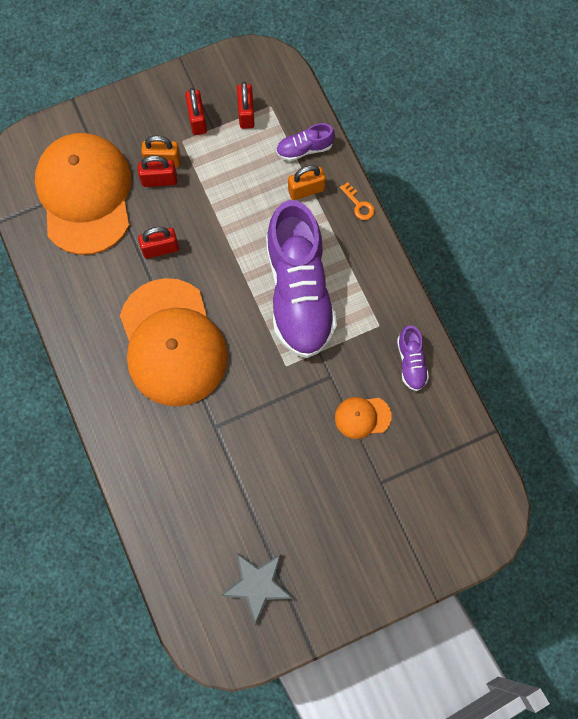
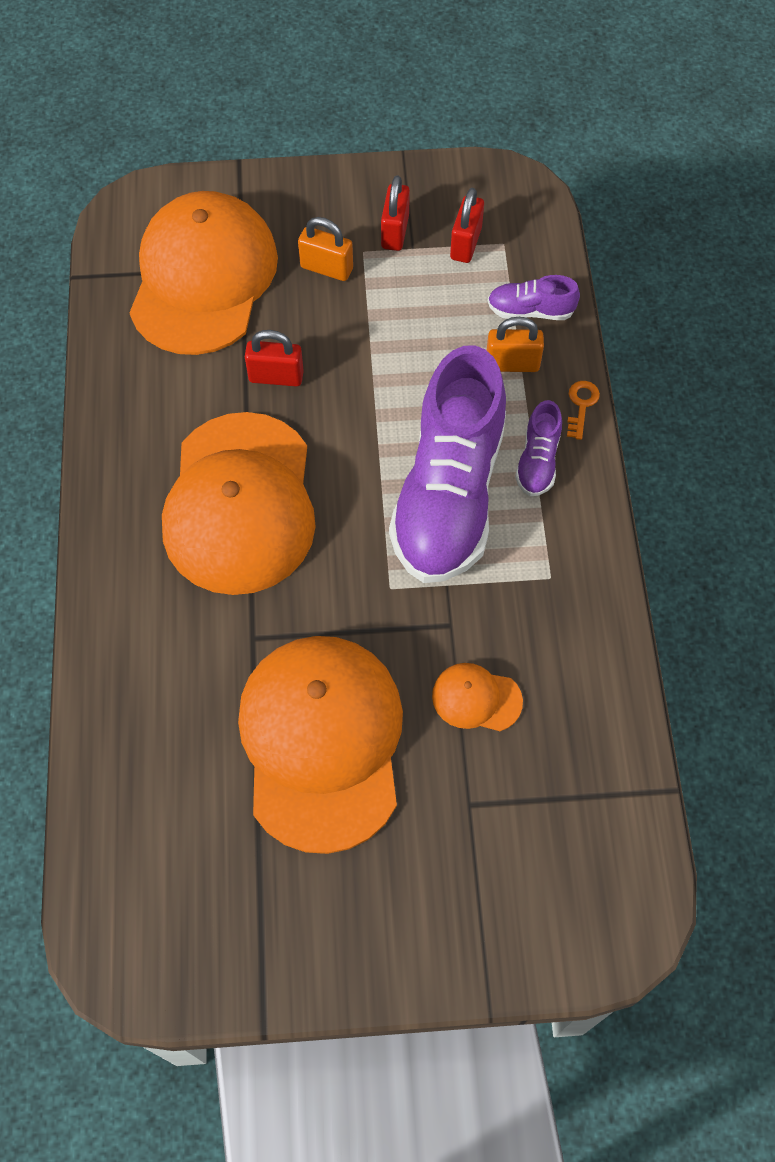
camera: 20 degrees right, 10 degrees down
(159, 180) = (311, 290): red padlock -> none
(257, 585) = (220, 889): grey star -> none
(282, 476) = (322, 741): none -> orange cap
(359, 204) = (581, 405): orange key -> orange key turned 150 degrees counterclockwise
(411, 362) = (580, 645): purple shoe -> purple shoe (537, 461)

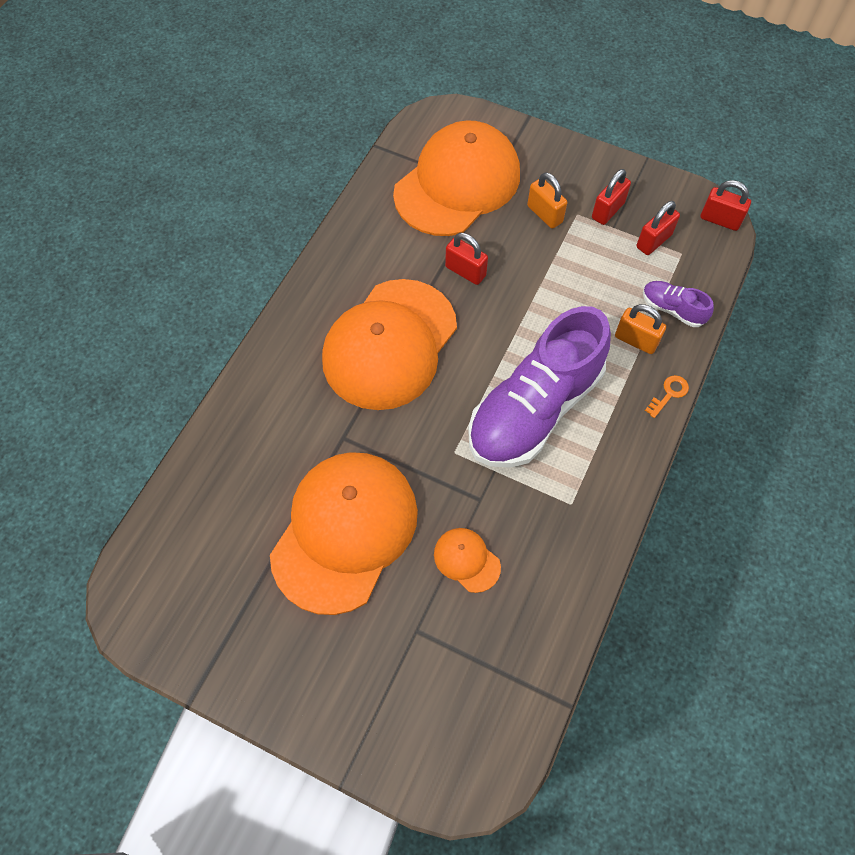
camera: 30 degrees right, 0 degrees up
(522, 187) = (720, 220): none -> red padlock
(537, 461) = (612, 417): purple shoe -> none

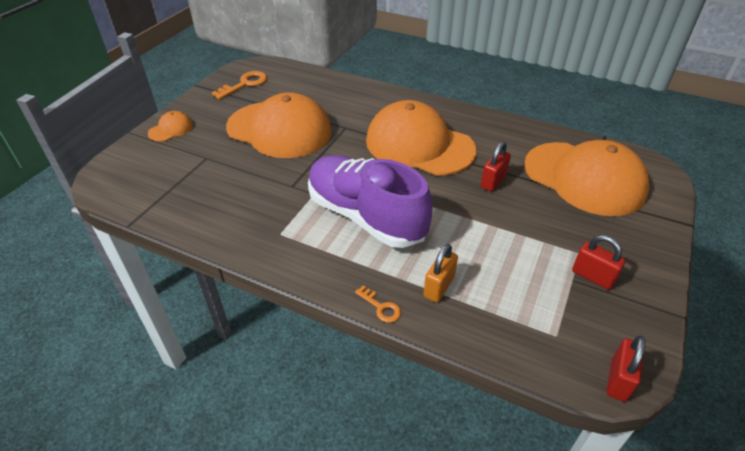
camera: 90 degrees right, 20 degrees down
(197, 609) = (245, 84): none -> orange key
(466, 560) = (248, 179): orange cap -> orange cap (171, 129)
(544, 214) = (570, 230): orange padlock -> none
(653, 241) = (565, 312): red padlock -> none
(672, 309) = (480, 320): purple shoe -> none

